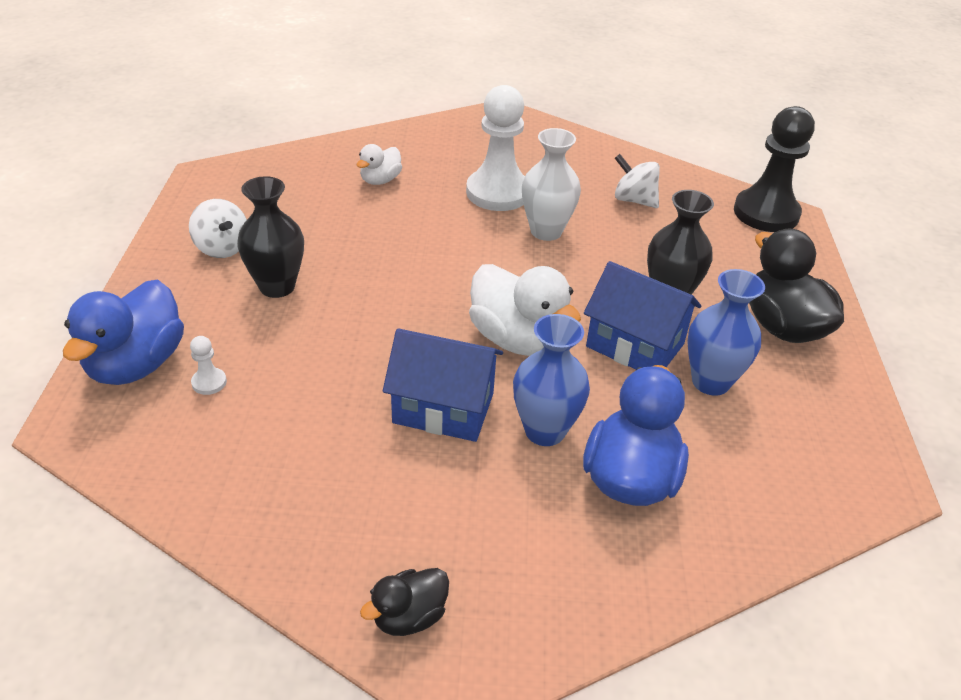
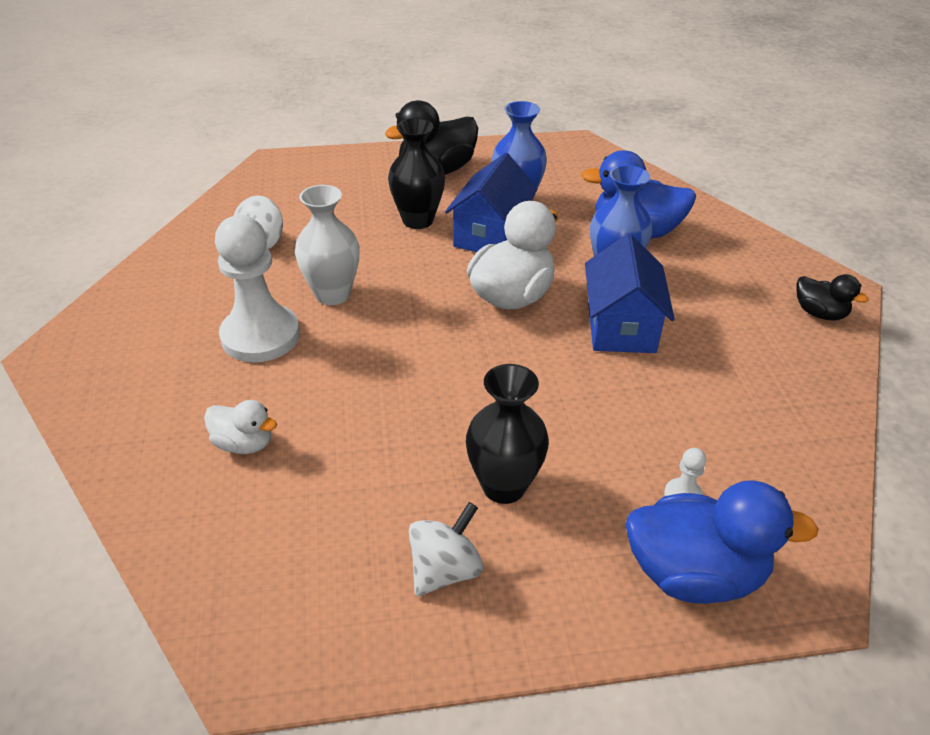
camera: 100 degrees left, 0 degrees up
(766, 213) = (272, 173): black pawn -> none

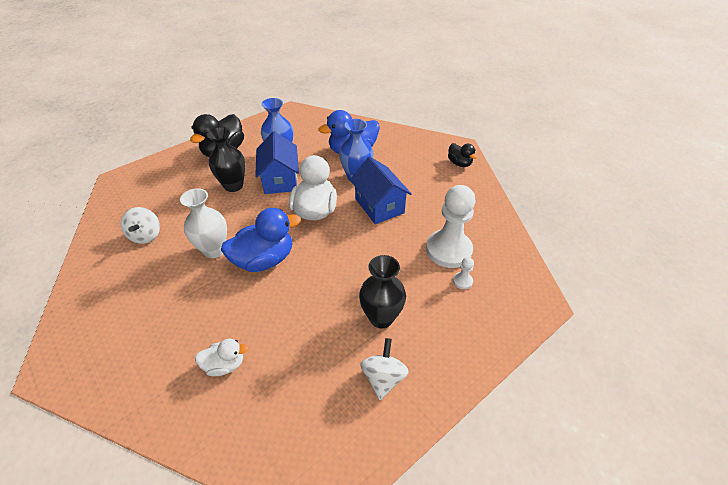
camera: 30 degrees left, 5 degrees up
(260, 336) = (188, 294): white pawn -> white pawn (448, 250)
(694, 574) = (491, 317): blue duck -> blue duck (264, 260)
(819, 313) = (459, 163): black duck -> black duck turned 45 degrees clockwise

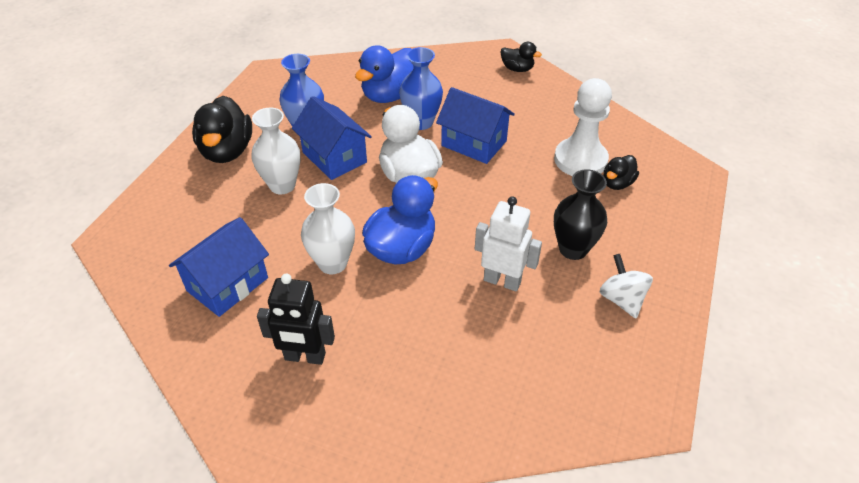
camera: 30 degrees left, 0 degrees up
(141, 305) = (305, 357): none -> black robot
(146, 235) = (227, 284): white spinning top -> blue house
(225, 365) = (462, 364): white duck -> none
(233, 185) = (282, 185): black vase -> white vase
(308, 316) = (502, 281): none -> white robot
(462, 281) = (617, 183): white pawn -> black duck

